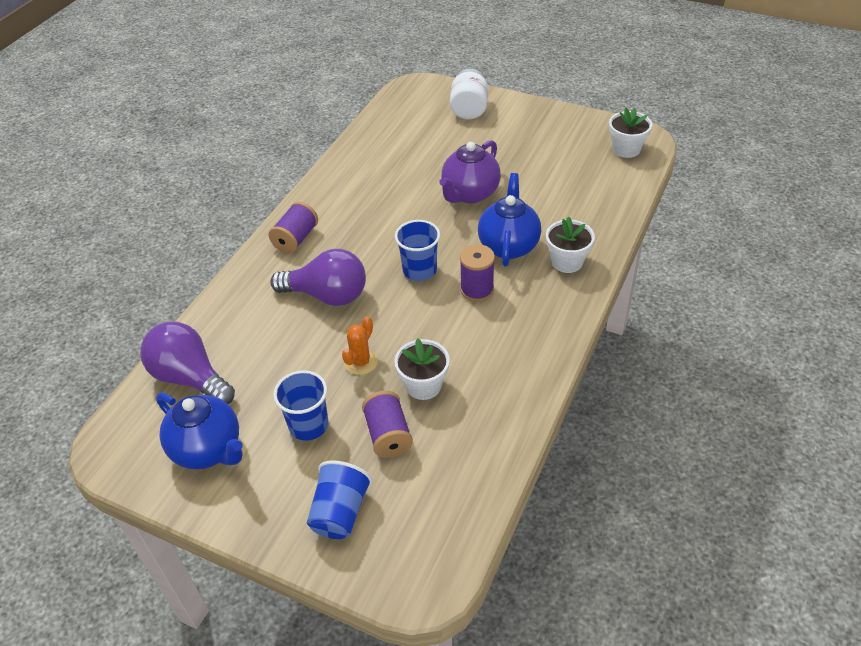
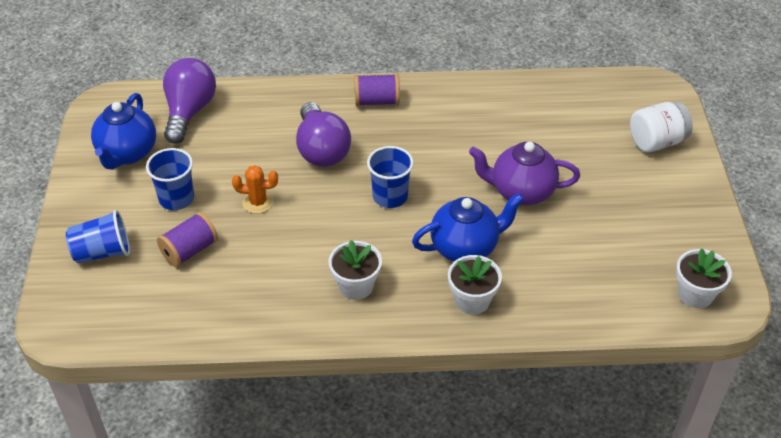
camera: 60 degrees right, 0 degrees up
(423, 385) = (253, 252): white flower pot -> white flower pot (356, 286)
(477, 290) = (389, 246): purple spool -> none

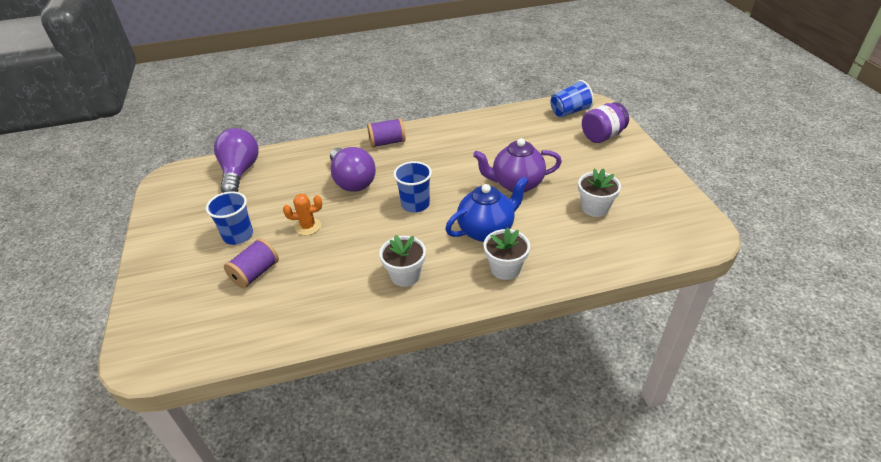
camera: 10 degrees left, 5 degrees down
(102, 252) = (177, 288): blue cup -> blue cup (569, 112)
(127, 153) = (191, 209): blue teapot -> none
(656, 142) = (602, 136): white jar -> purple jar
(695, 294) = (678, 232): white flower pot -> white flower pot (594, 208)

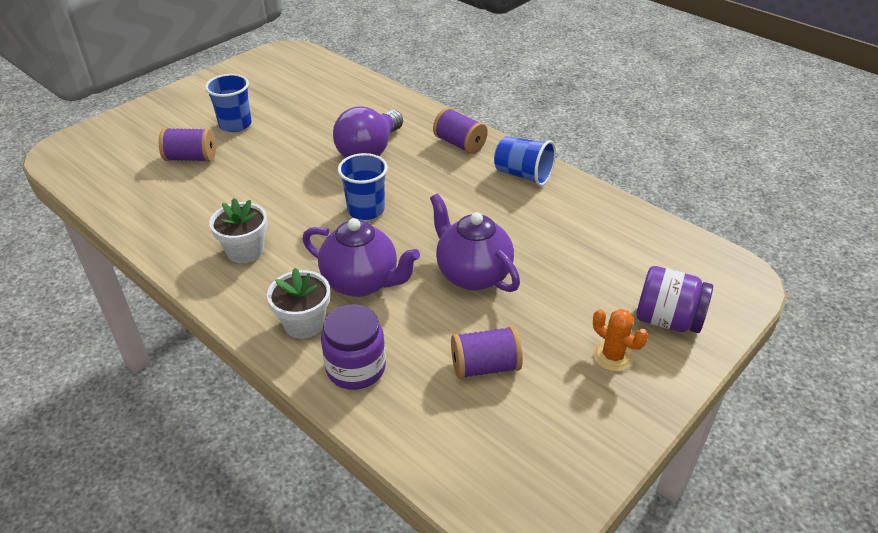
camera: 55 degrees right, 0 degrees up
(240, 172) = (326, 81): purple light bulb -> none
(308, 226) = (276, 157): orange cactus -> orange cactus (612, 356)
(486, 230) = (361, 282): blue teapot -> purple teapot
(562, 258) = (356, 368): none -> purple jar
(569, 112) = (692, 265): blue cup -> blue cup (523, 175)
(594, 208) = (485, 366): white flower pot -> purple spool

